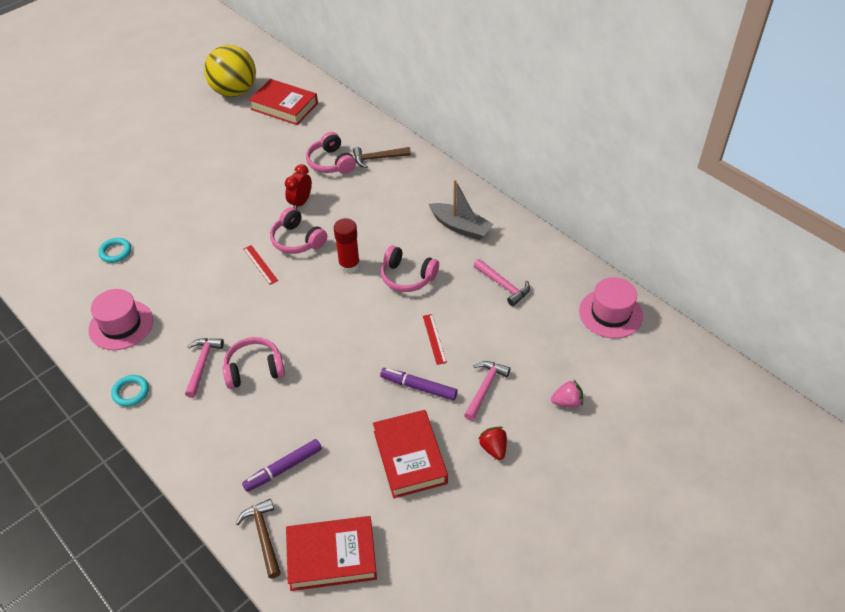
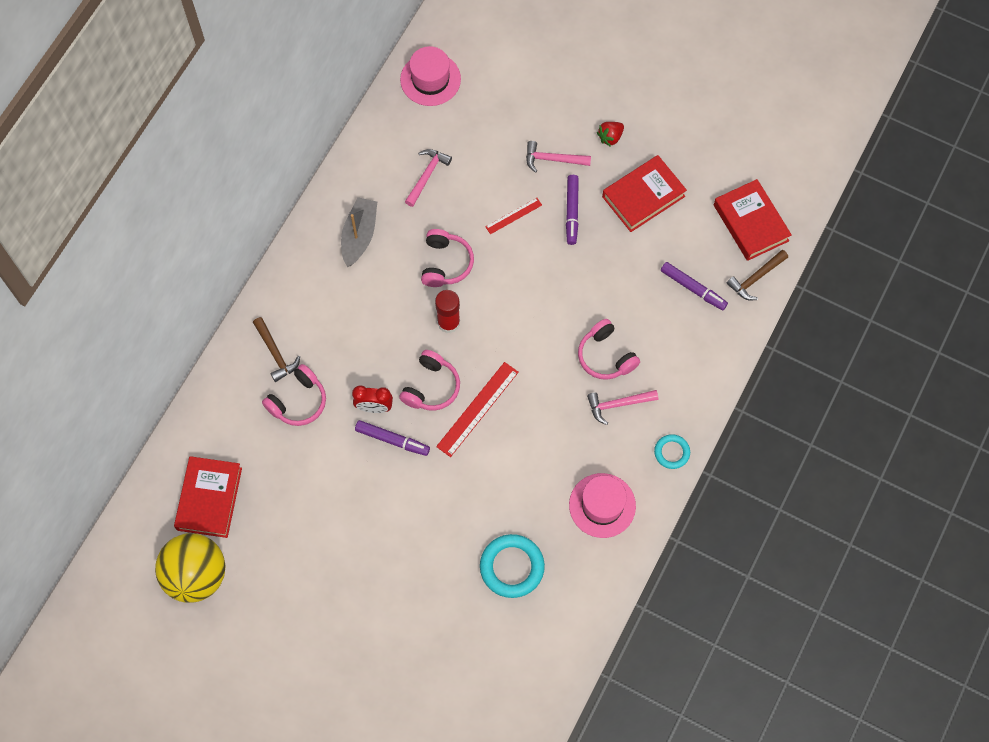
camera: 110 degrees left, 20 degrees up
(115, 252) = (512, 567): turquoise ring -> turquoise ring, size x1.75
(260, 264) = (477, 409): red ruler -> red ruler, size x1.76
(267, 207) = (392, 440): none -> purple marker
(567, 402) = (543, 94): pink strawberry -> none

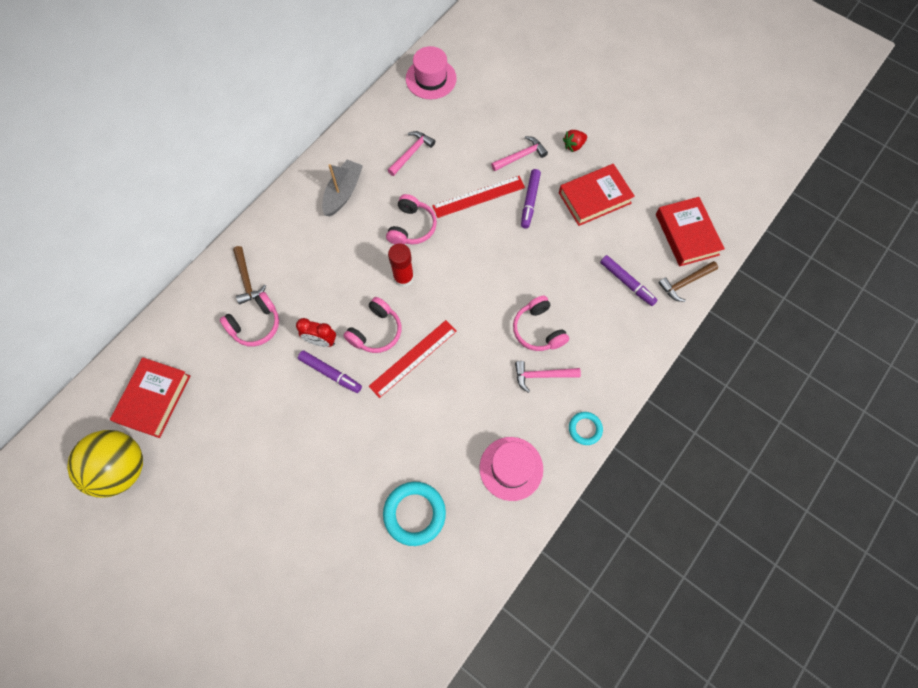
camera: 10 degrees right, 0 degrees up
(513, 216) = (478, 197): red ruler -> red ruler, size x1.76
(552, 159) = (521, 156): pink hammer -> pink hammer turned 135 degrees clockwise

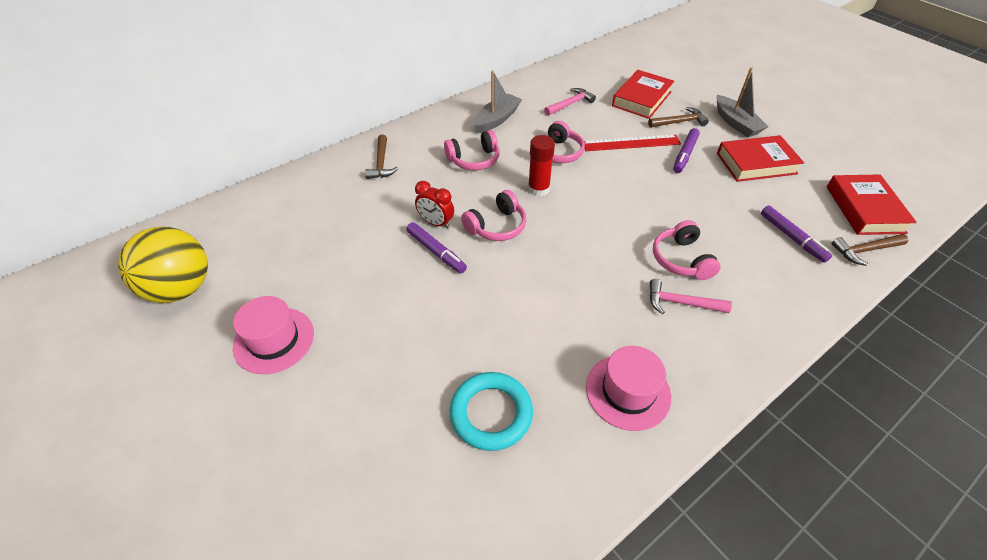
camera: 15 degrees right, 20 degrees down
(154, 399) = (246, 236): red book -> red book (641, 99)
(255, 325) = (375, 198): pink headphones -> pink headphones (474, 160)
(413, 358) = (531, 256): red ruler -> none
(431, 79) = (600, 62): pink hat -> pink hat (274, 340)
(521, 156) = (679, 122): pink hammer -> brown hammer
(573, 145) = (736, 123): red strawberry -> grey boat
(585, 429) = (732, 370): turquoise ring -> none

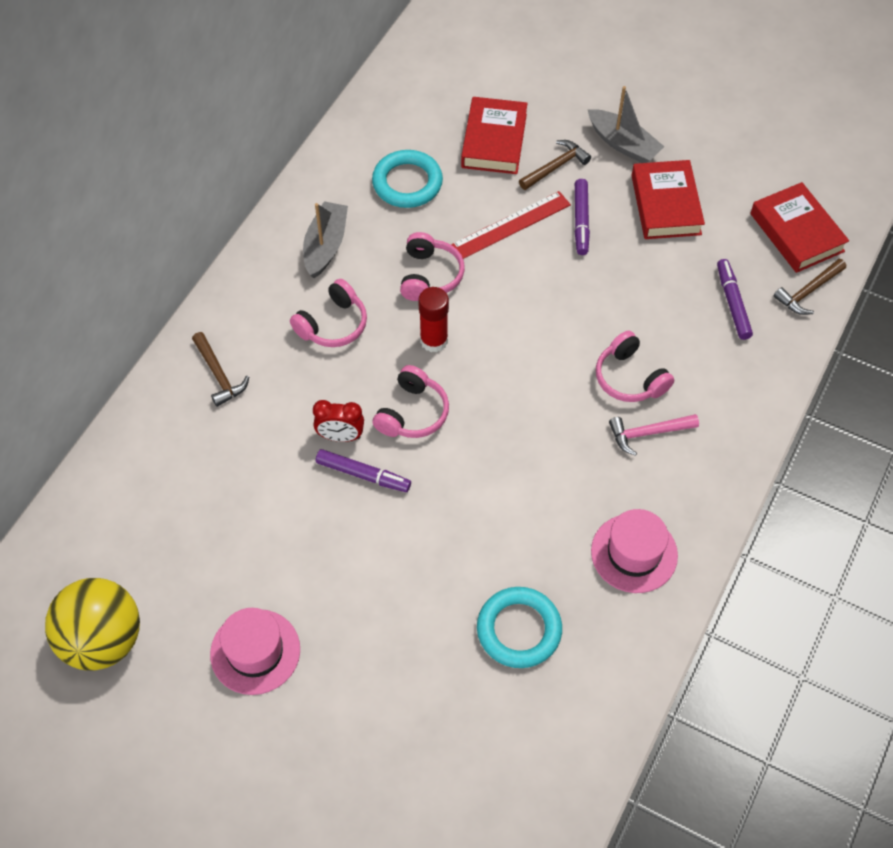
camera: 25 degrees left, 10 degrees up
(570, 104) = (407, 183): pink hammer -> turquoise ring
(756, 163) = (666, 205): red book -> red book turned 60 degrees counterclockwise
(792, 238) = (732, 303): purple marker -> purple marker turned 135 degrees counterclockwise

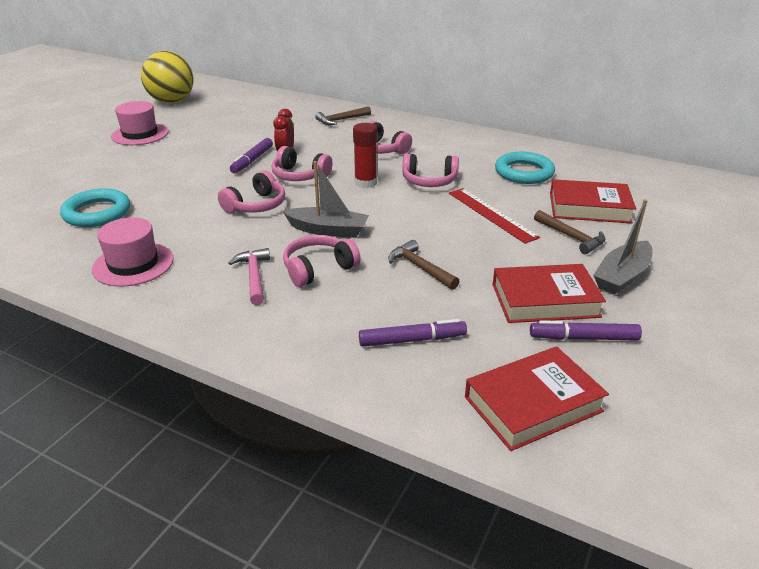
camera: 90 degrees right, 25 degrees down
(325, 246) = (452, 146): grey boat -> grey boat (328, 230)
(495, 452) = (256, 205): none -> pink headphones
(581, 221) = (506, 248): purple marker -> purple marker (583, 338)
(808, 292) = (434, 406): brown hammer -> brown hammer (420, 267)

